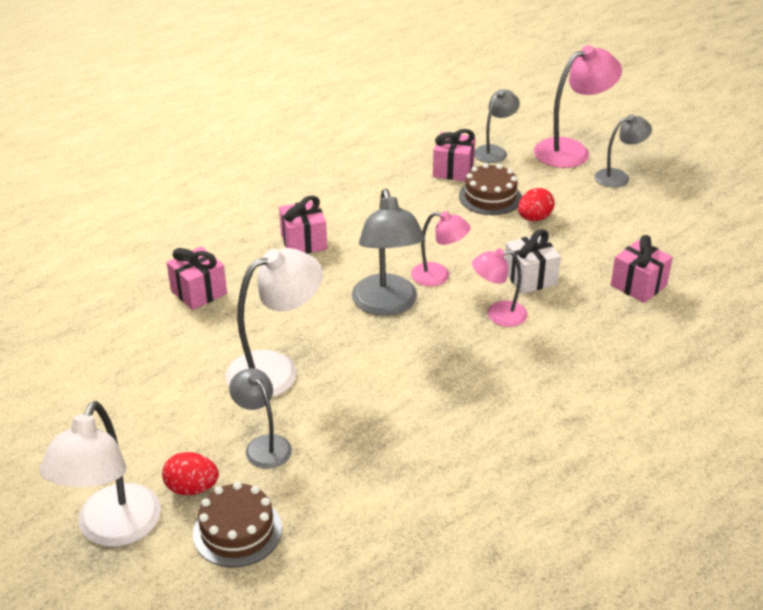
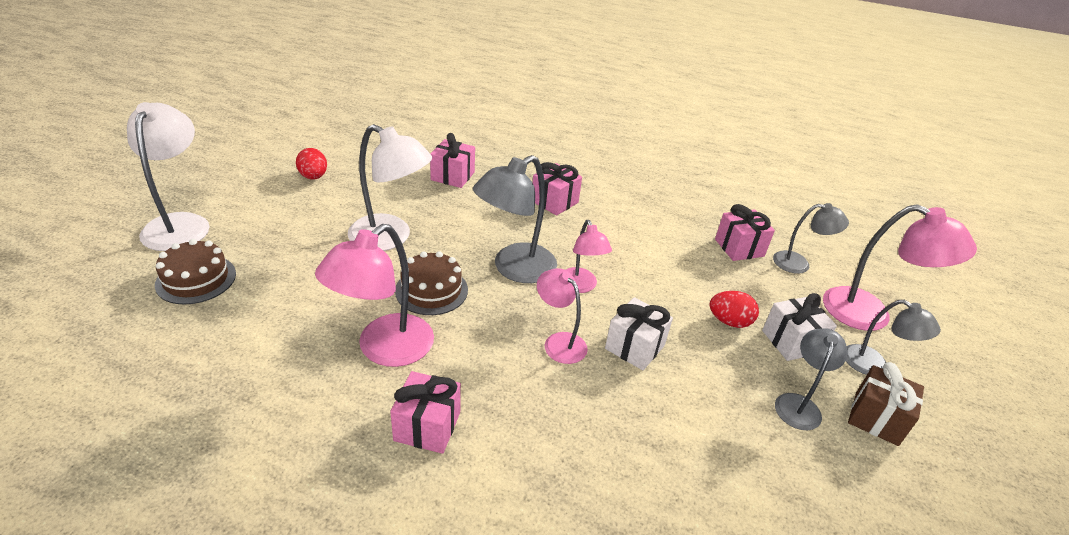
camera: 55 degrees right, 0 degrees up
(113, 530) = (180, 224): white lamp -> white lamp turned 105 degrees clockwise
(192, 488) = (236, 243): red egg -> red egg (313, 177)
(263, 445) = (298, 260): grey lamp -> grey lamp (798, 404)
(440, 419) = (384, 349): none -> pink lamp
(490, 197) = (727, 282): brown cake -> brown cake (431, 290)
(574, 200) = (791, 341): none -> white gift
(638, 285) = (705, 440): pink gift -> pink gift (427, 426)
(663, 203) = (876, 418): none -> brown gift

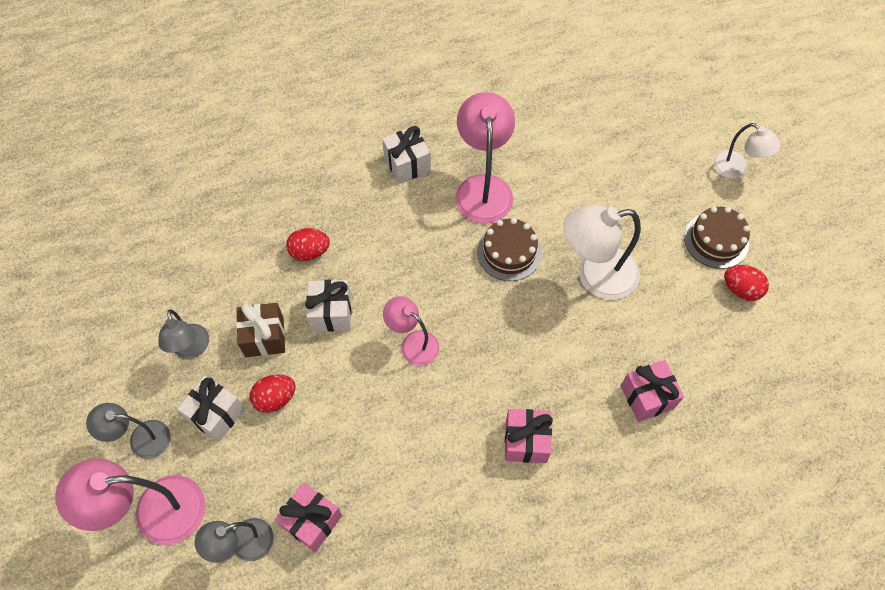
camera: 145 degrees right, 25 degrees up
(180, 224) = (736, 169): white lamp -> white lamp, size x0.60
(196, 279) = (652, 144): brown cake -> brown cake (716, 240)
(427, 426) = (407, 164): pink gift -> white gift
(514, 269) = (476, 320): grey lamp -> none
(559, 342) = (385, 277): pink lamp -> none
(617, 411) = (309, 252): none -> red egg
(876, 418) = (131, 378): brown gift -> brown gift (264, 337)

